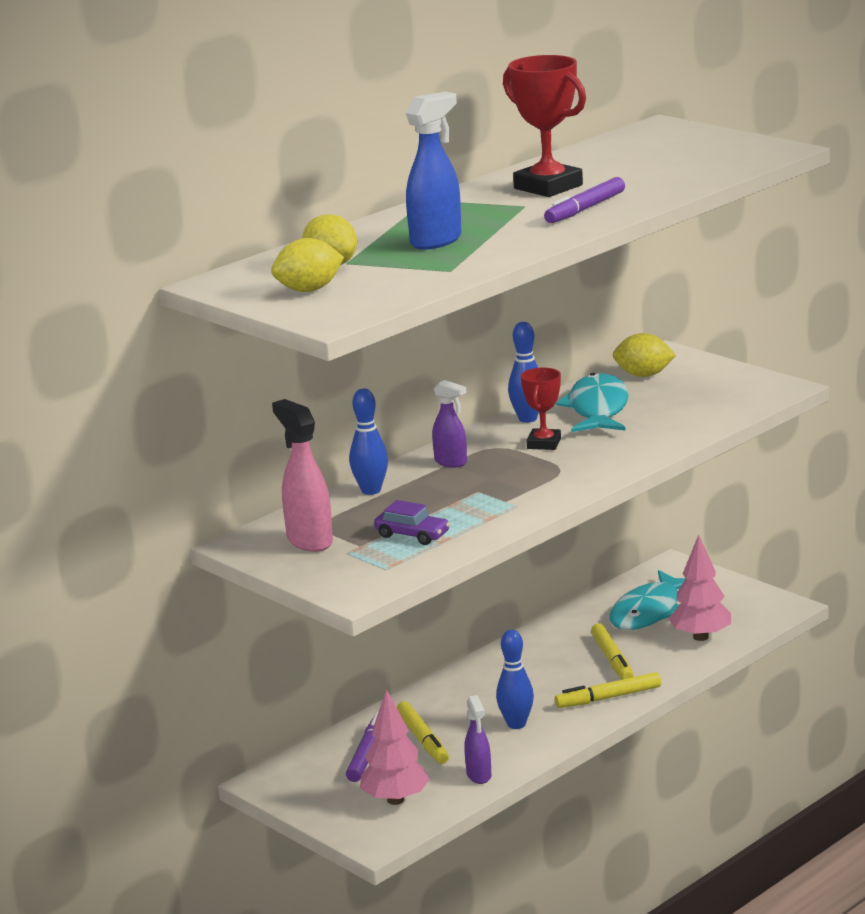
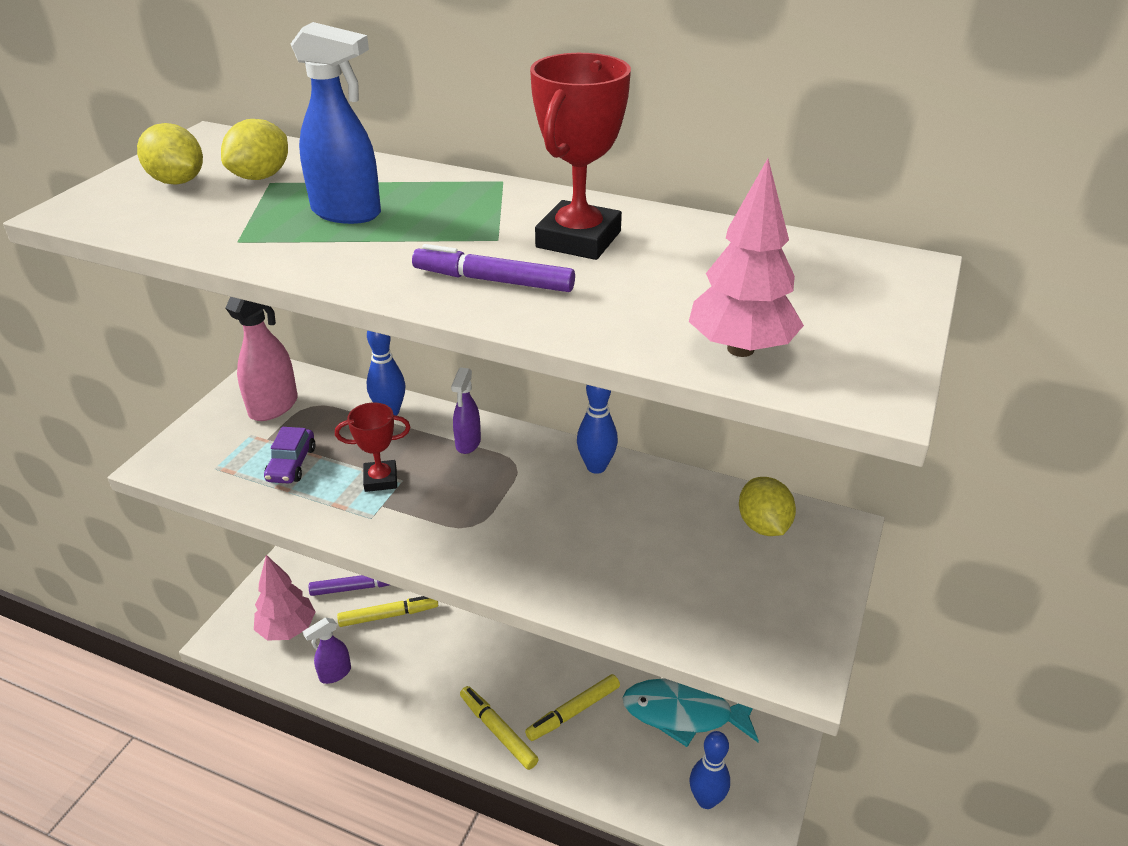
camera: 65 degrees right, 15 degrees up
(423, 740) = (389, 615): yellow marker -> yellow marker turned 150 degrees counterclockwise
(516, 724) = (430, 673): blue bowling pin -> blue bowling pin (706, 800)
(544, 443) = (536, 495): red trophy -> red trophy (380, 479)
(598, 409) = (646, 513): turquoise fish -> none
(701, 637) = (651, 777): pink tree -> pink tree (740, 349)

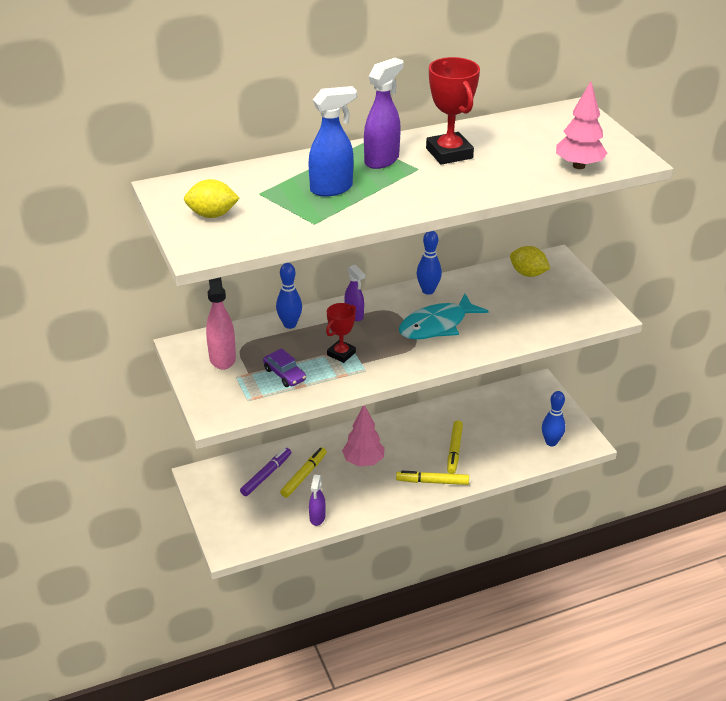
camera: 45 degrees left, 0 degrees up
(261, 177) = (248, 193): yellow lemon -> none
(287, 629) = (258, 519): pink tree -> pink tree (363, 461)
(477, 209) = (382, 160): none -> purple spray bottle
(493, 280) = (453, 185): purple marker -> none
(684, 714) = (501, 418): turquoise fish -> turquoise fish (437, 325)

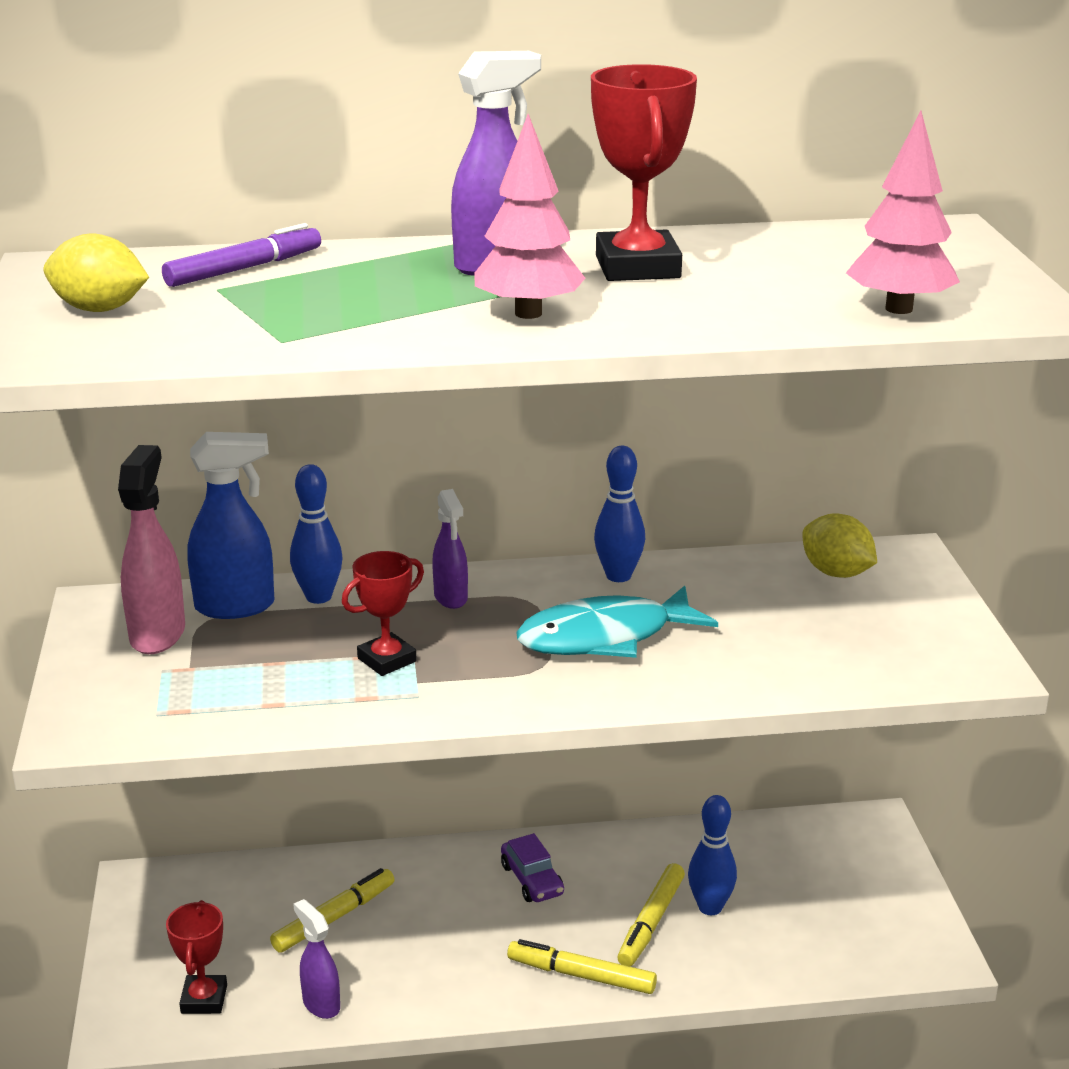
camera: 15 degrees right, 10 degrees down
(260, 526) = (204, 999): none -> red trophy
(266, 475) = (264, 904): purple marker -> purple marker (244, 269)
(285, 374) = (256, 680): purple car -> purple car (532, 880)
(317, 518) = (321, 1004): purple spray bottle -> purple spray bottle turned 120 degrees clockwise
(332, 189) = (362, 295): blue spray bottle -> blue spray bottle (236, 607)
(363, 461) = (460, 911): pink tree -> pink tree (528, 313)
(551, 442) = (859, 941): blue bowling pin -> blue bowling pin (710, 907)

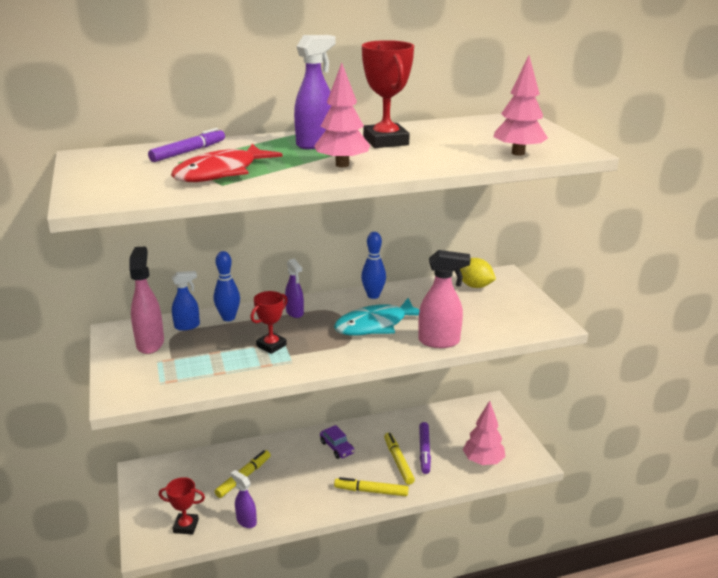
camera: 10 degrees left, 0 degrees up
(99, 309) = (119, 175): yellow lemon -> none
(204, 999) = (186, 526): red trophy -> red trophy turned 75 degrees counterclockwise
(236, 607) = (187, 326): blue spray bottle -> blue spray bottle, size x0.63
(288, 316) = (221, 173): none -> red fish
(651, 922) = (398, 461): yellow marker -> yellow marker turned 150 degrees clockwise
(710, 907) = (424, 451): blue bowling pin -> purple marker
(726, 682) = (439, 341): none -> pink spray bottle
(828, 942) = (483, 461): none -> pink tree

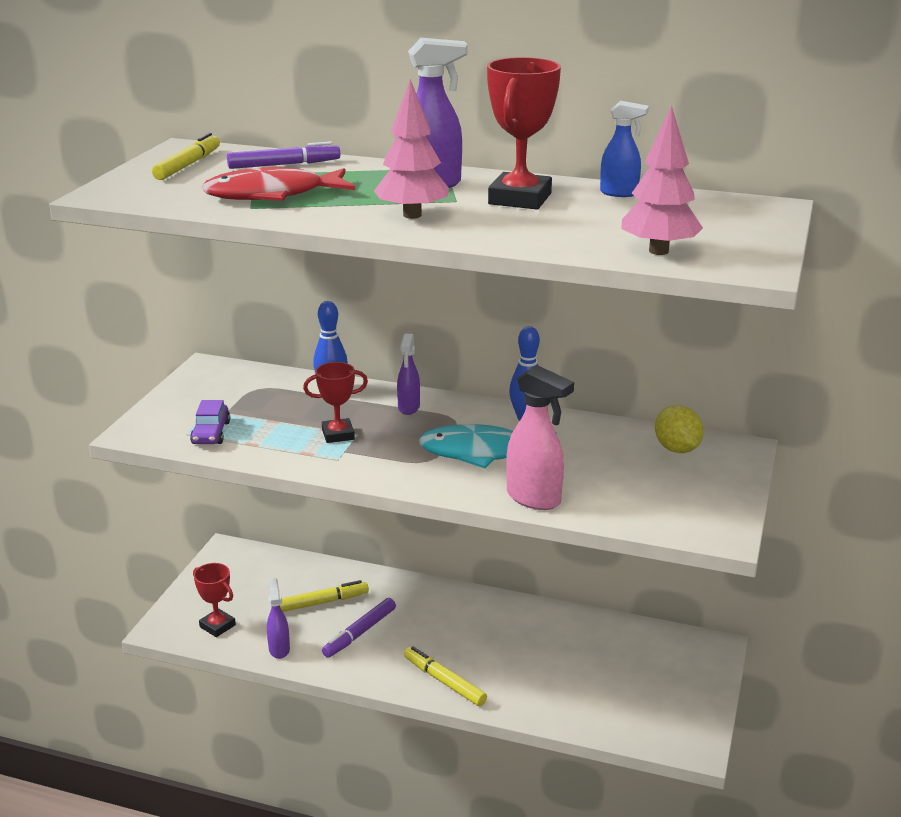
camera: 35 degrees right, 0 degrees up
(150, 343) = (224, 390): pink spray bottle -> none
(187, 326) = (280, 384): blue spray bottle -> blue spray bottle (619, 193)
(337, 447) = (455, 615): purple car -> purple car (211, 433)
(398, 461) = (512, 664): yellow marker -> yellow marker (188, 165)
(424, 451) = (558, 666): purple marker -> purple marker (359, 633)
(483, 461) = (622, 712): pink tree -> none

